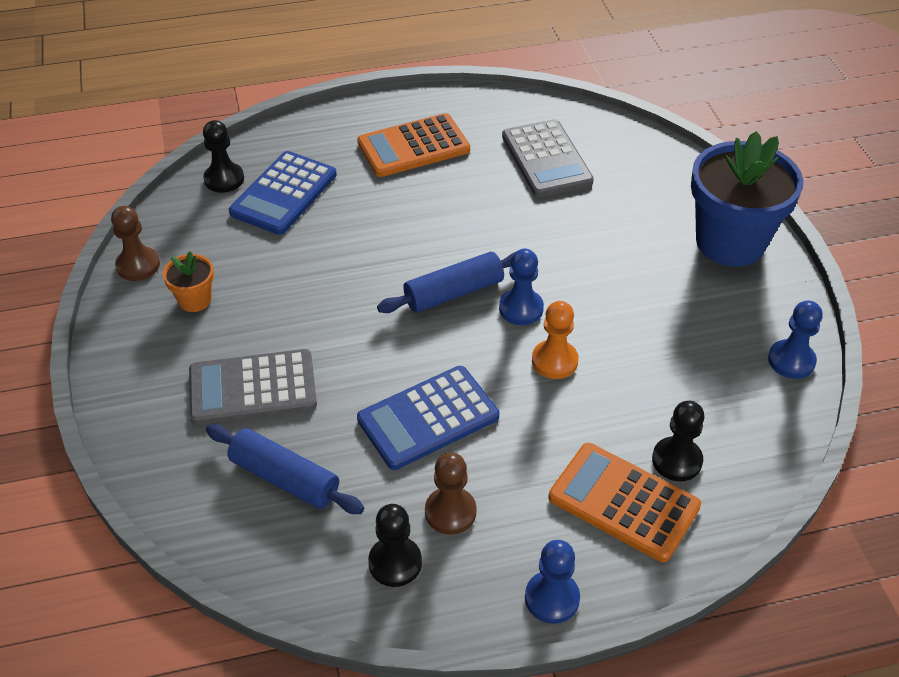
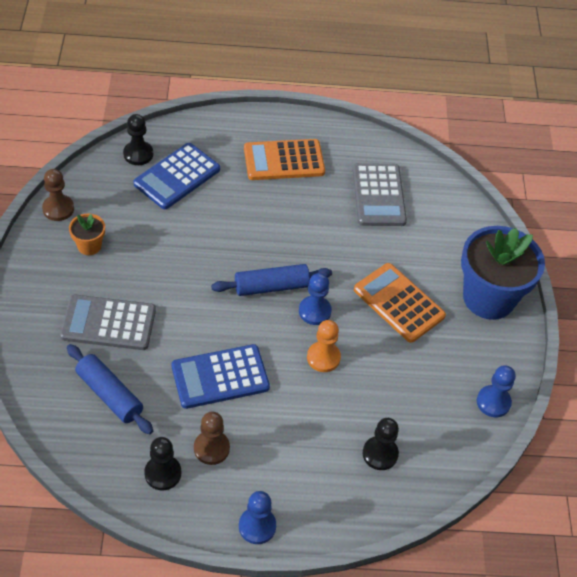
camera: 10 degrees right, 5 degrees up
(623, 502) = (331, 473): orange calculator -> orange calculator (399, 303)

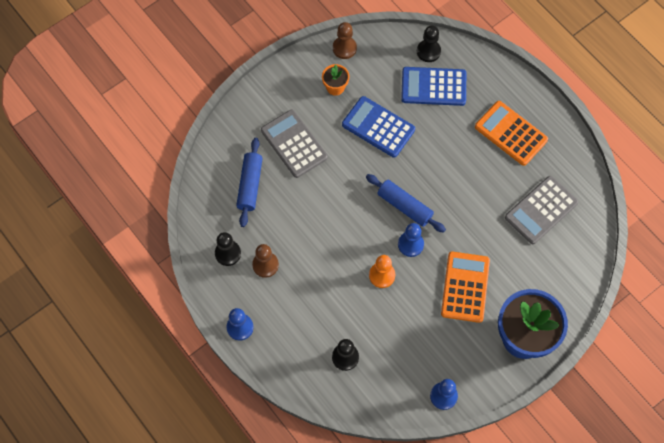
camera: 55 degrees right, 15 degrees up
(220, 377) = (315, 231): blue calculator -> blue calculator (378, 127)

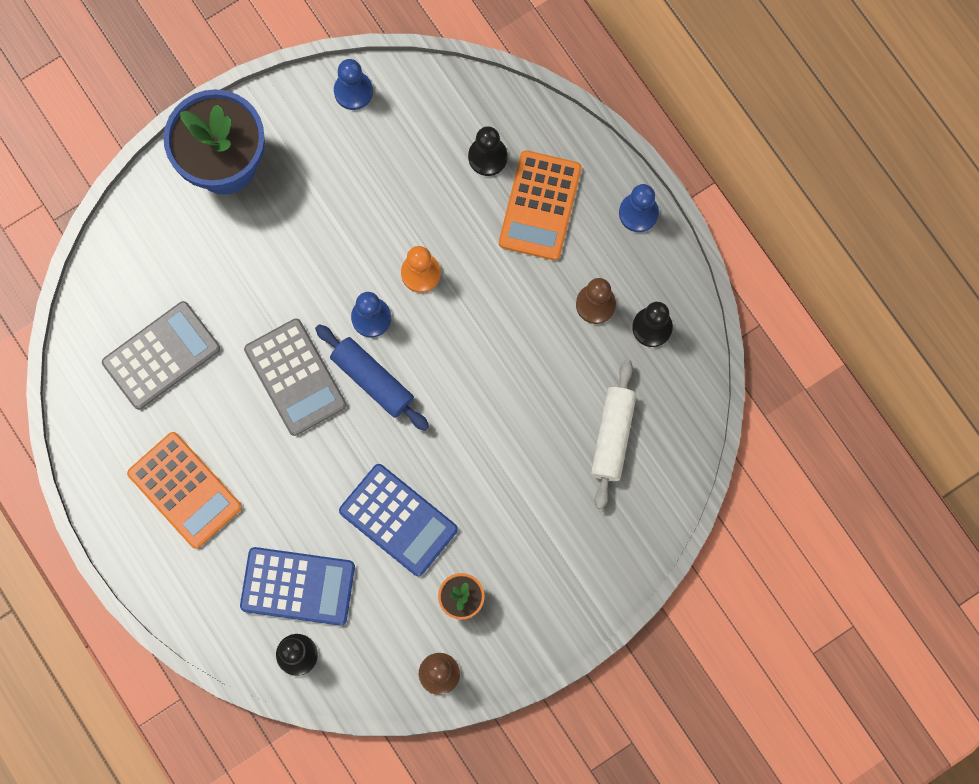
camera: 175 degrees left, 10 degrees up
(250, 185) = (613, 436): blue rolling pin -> white rolling pin
(294, 144) = (538, 502): grey calculator -> grey calculator (295, 377)
(465, 287) = (298, 245): orange calculator -> orange calculator (540, 206)

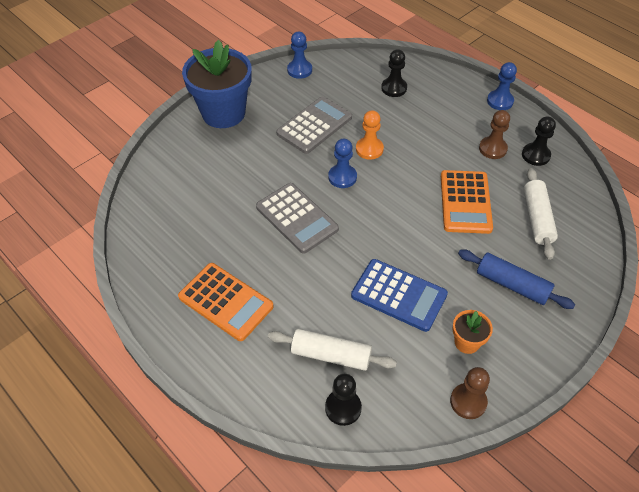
camera: 10 degrees left, 25 degrees down
(161, 355) = (195, 220): grey calculator -> grey calculator (314, 125)
(297, 586) = (331, 355): blue calculator -> white rolling pin
(372, 380) = (353, 211): blue rolling pin -> blue rolling pin (512, 285)
(540, 206) = (436, 106): orange calculator -> orange calculator (465, 202)

